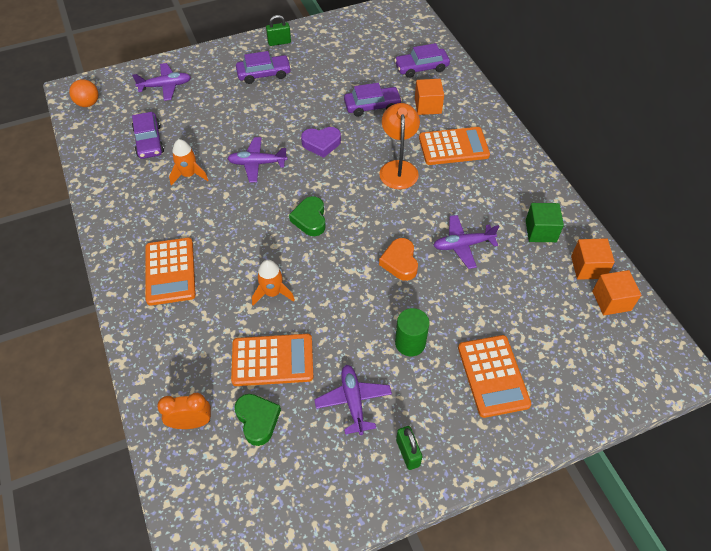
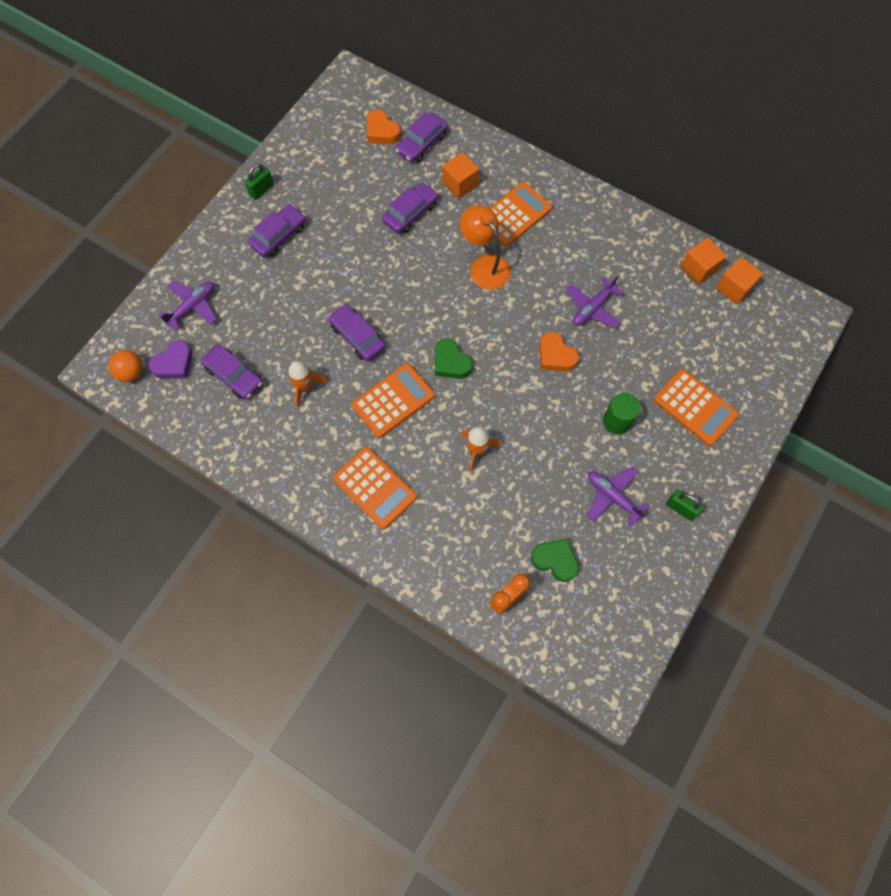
camera: 35 degrees left, 15 degrees up
(257, 163) = (357, 336): purple plane -> purple car
(272, 360) = (526, 506): orange calculator -> orange calculator (393, 401)
(321, 144) = (398, 281): purple heart -> purple heart (174, 364)
(398, 47) = (381, 131): none -> orange heart
(540, 231) = (642, 257): green cube -> none

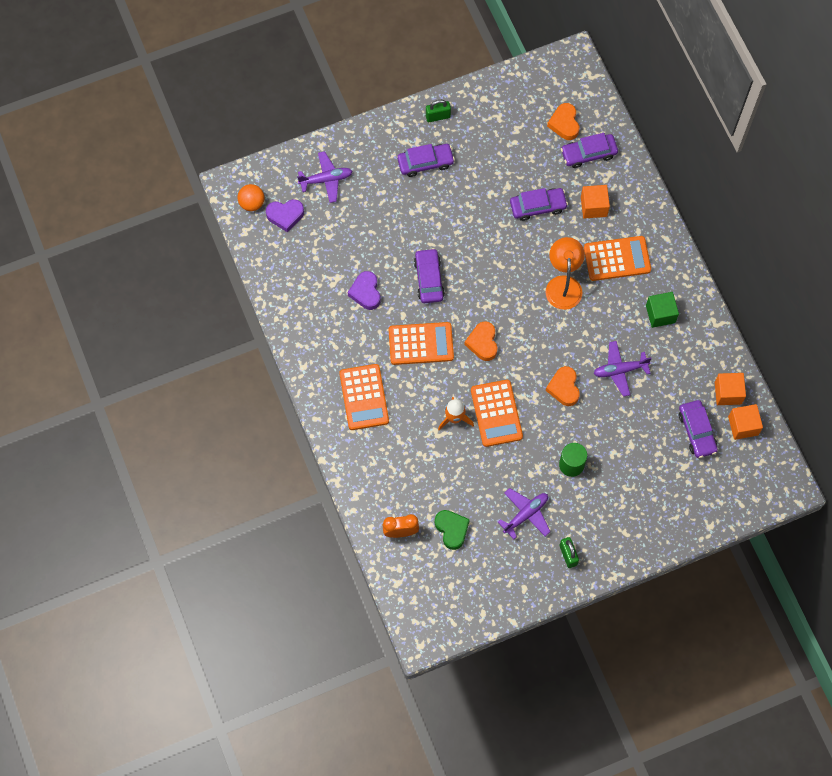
camera: 35 degrees right, 0 degrees up
(234, 375) = (321, 252): purple car -> purple car (697, 431)
(305, 386) = (366, 292): orange rocket -> purple heart
(451, 362) = (482, 343): green heart -> orange heart
(588, 238) = (660, 314): none -> green cube
(612, 496) = (526, 514): purple plane -> purple plane turned 60 degrees clockwise
(695, 407) = (637, 493): orange calculator -> orange calculator (496, 413)

